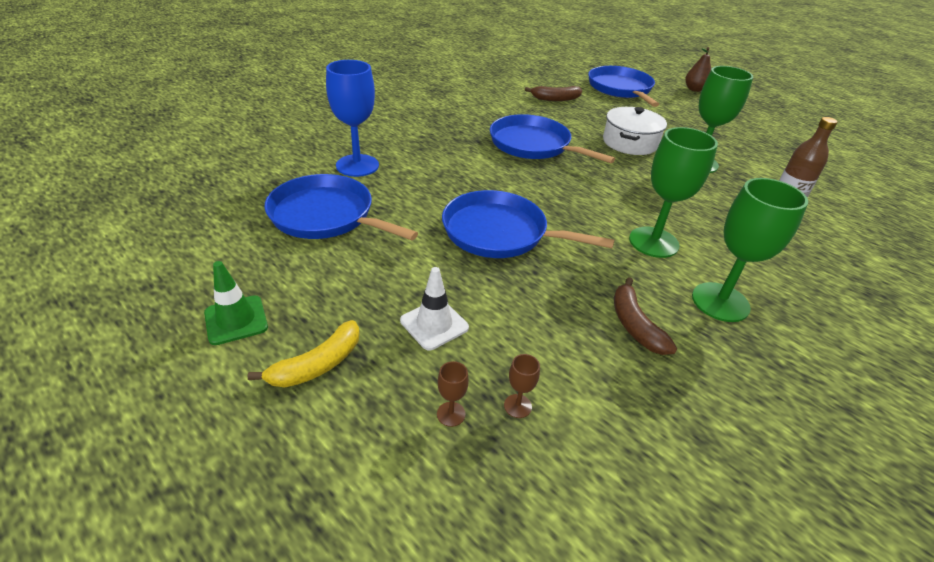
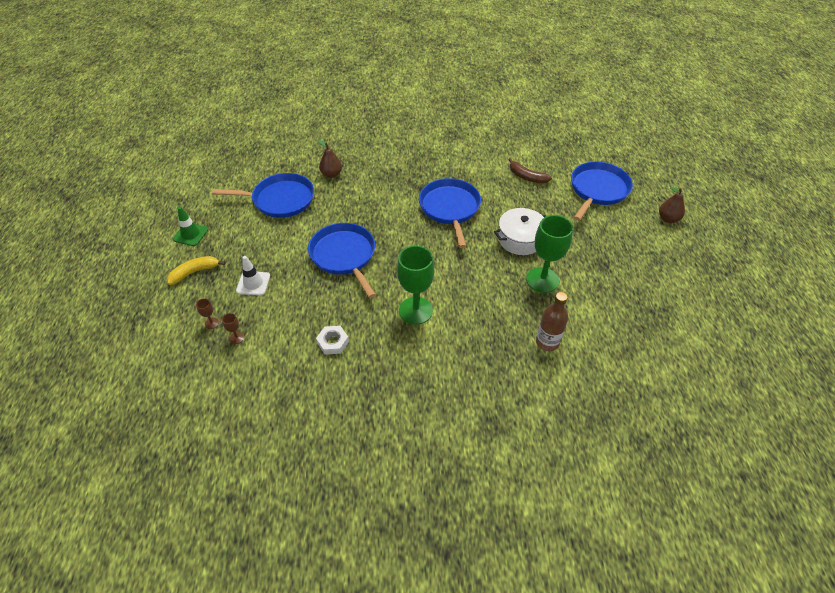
camera: 45 degrees right, 10 degrees up
(317, 365) = (194, 272): yellow banana -> yellow banana turned 150 degrees clockwise
(326, 216) = (280, 199): blue pan -> blue pan turned 105 degrees clockwise
(357, 165) = (331, 174): blue goblet -> brown pear
(635, 325) = (333, 342): brown banana -> white nut
(720, 302) = (393, 362): green goblet -> none

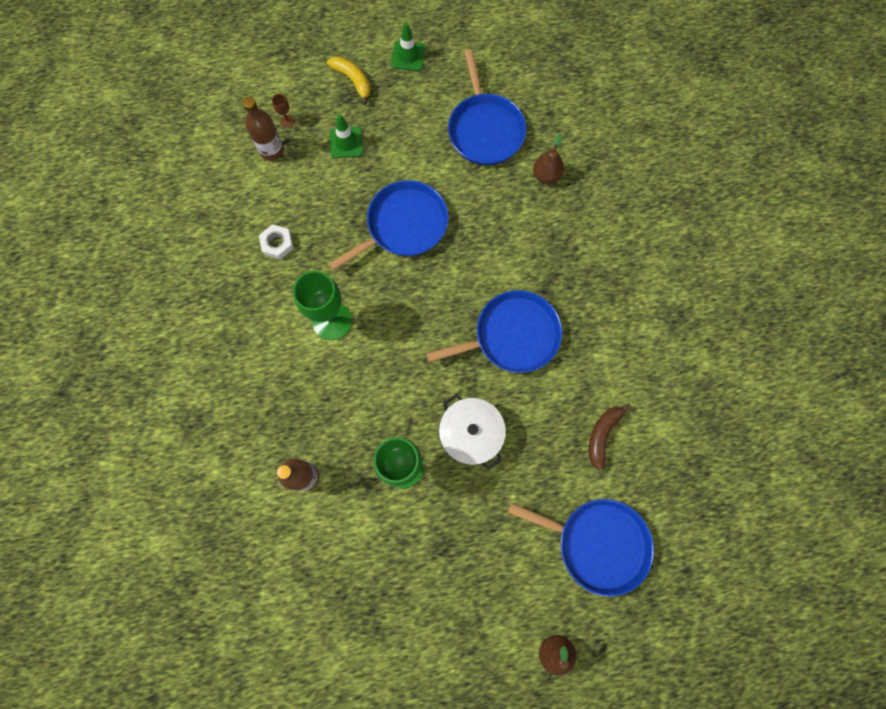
camera: 80 degrees right, 25 degrees up
(237, 338) = (272, 150): brown goblet -> brown bottle
(253, 283) = (346, 143): white traffic cone -> green traffic cone

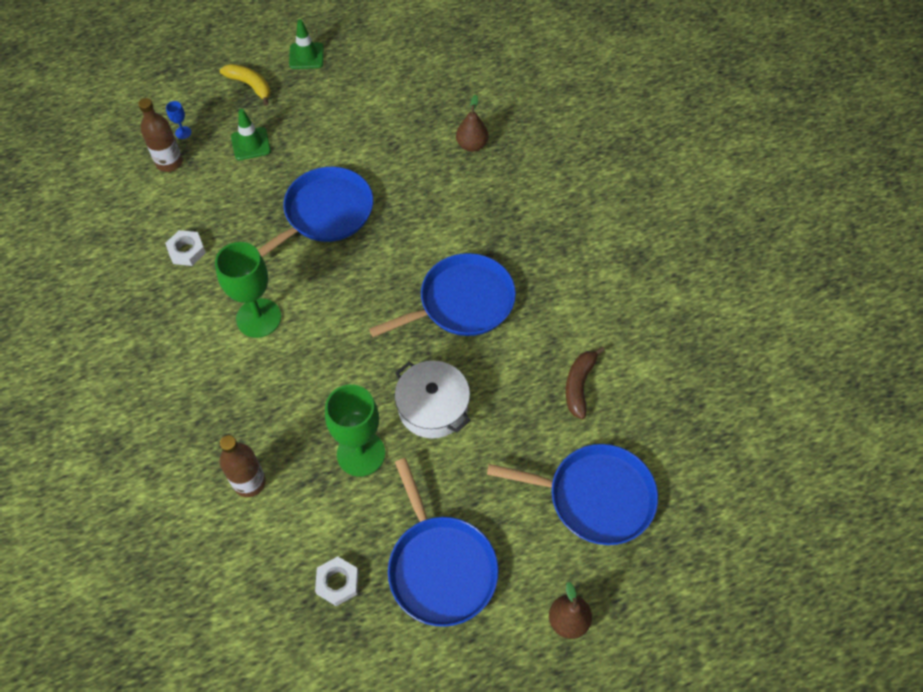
camera: 10 degrees left, 15 degrees down
(287, 121) = (183, 132): brown goblet -> blue goblet
(367, 581) = (337, 582): none -> white nut
(485, 129) = (399, 112): blue pan -> blue pan (440, 567)

